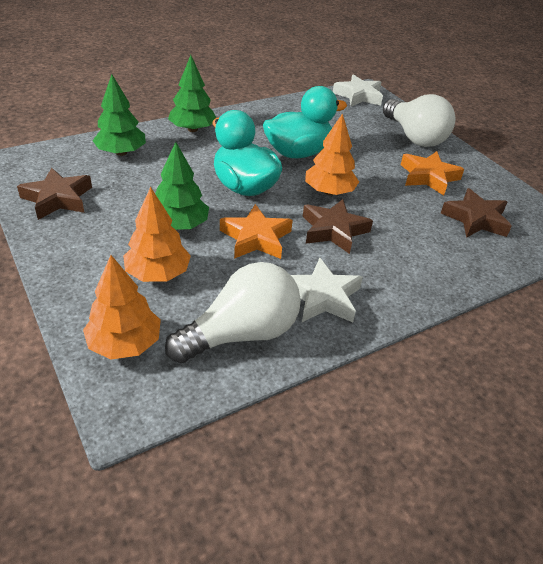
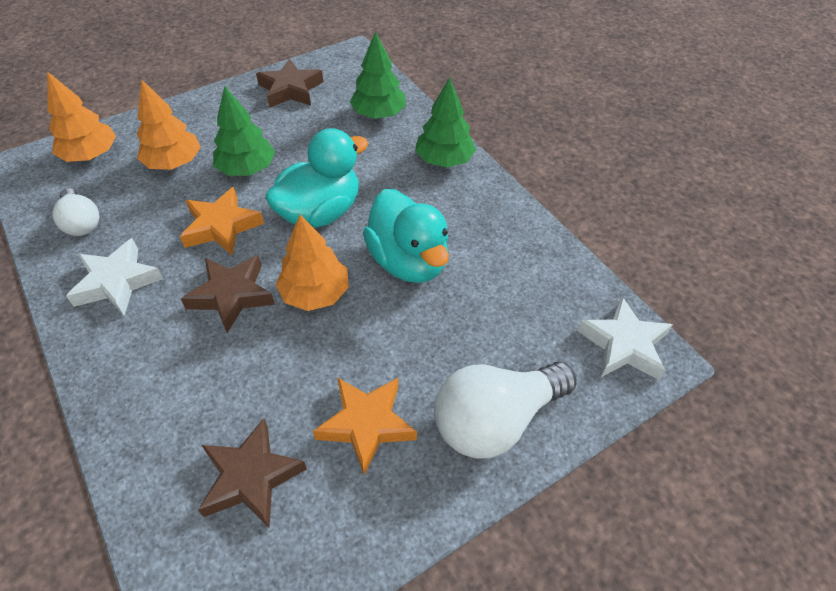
camera: 90 degrees right, 10 degrees up
(241, 334) = (81, 222): white light bulb -> white light bulb, size x0.57

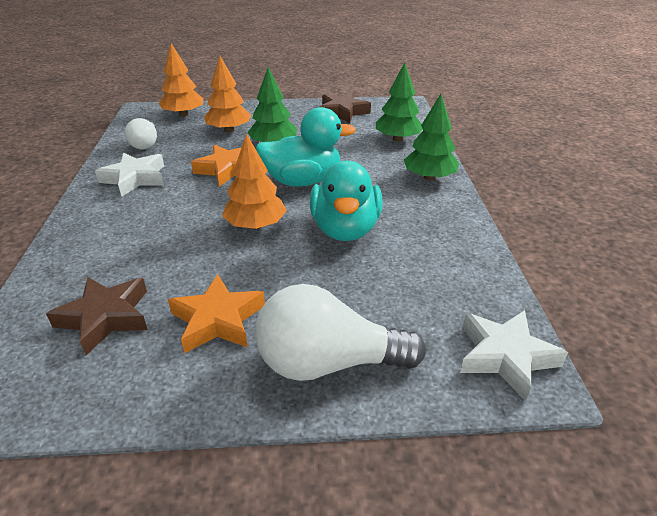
camera: 30 degrees right, 15 degrees down
(232, 295) = (197, 208): brown star -> none

